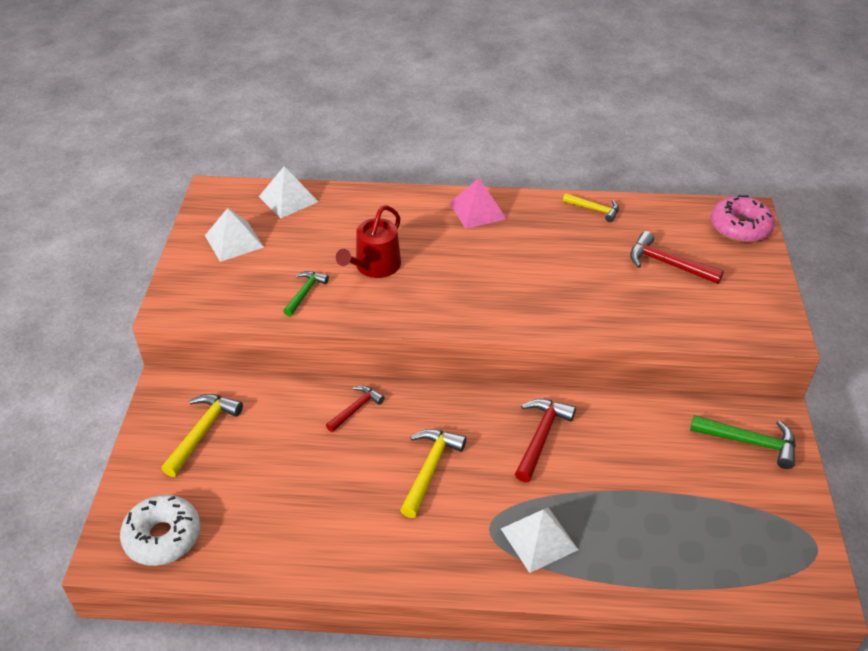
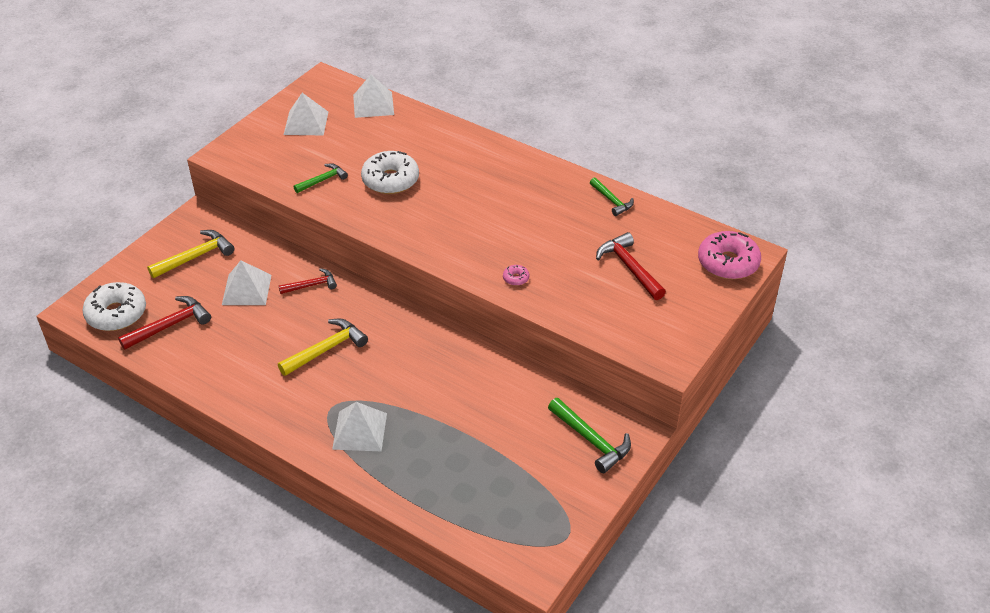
camera: 30 degrees right, 0 degrees up
(290, 443) = (246, 289): none -> white pyramid
(374, 266) = (390, 180): red watering can -> white donut
(477, 210) = (512, 166): pink pyramid -> none
(541, 437) = (428, 363): red hammer -> red hammer (170, 325)
(581, 315) = (516, 278): none -> pink donut
(594, 209) = (612, 201): yellow hammer -> green hammer

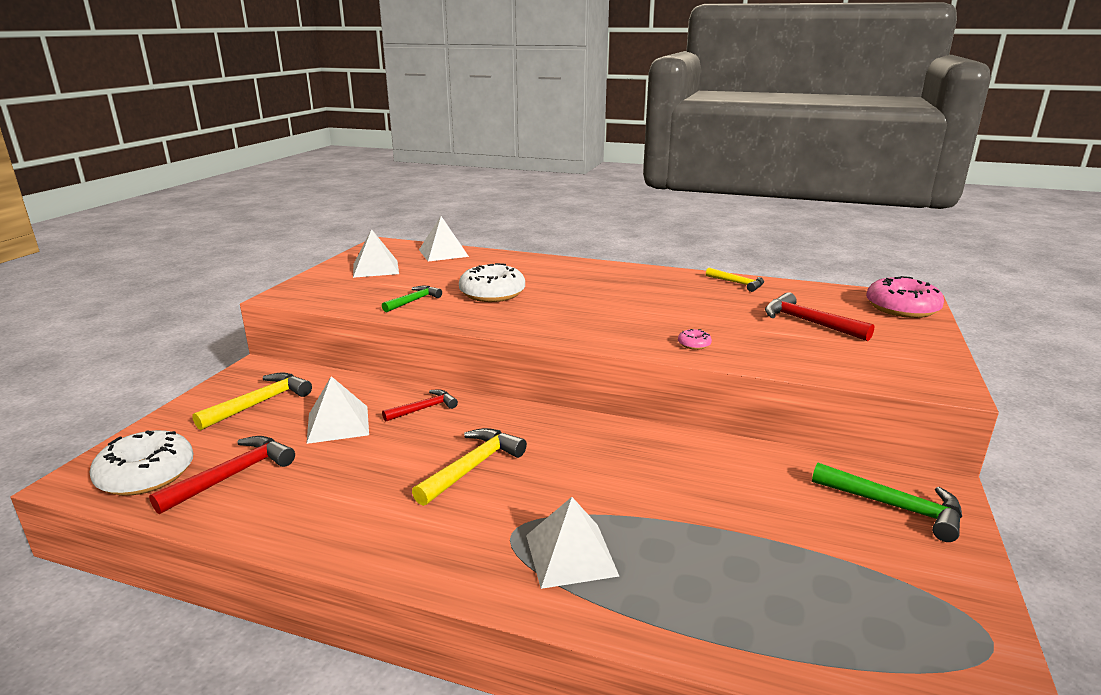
camera: 15 degrees left, 20 degrees down
(612, 201) = (738, 283): green hammer -> yellow hammer

